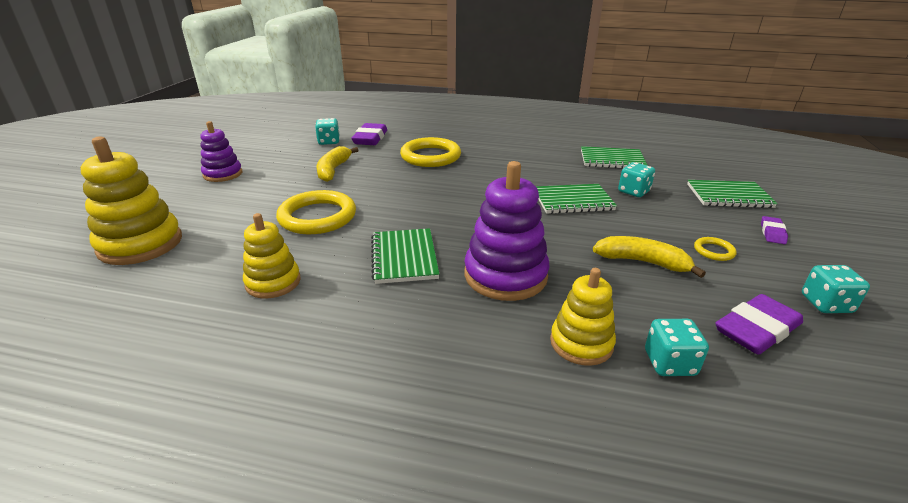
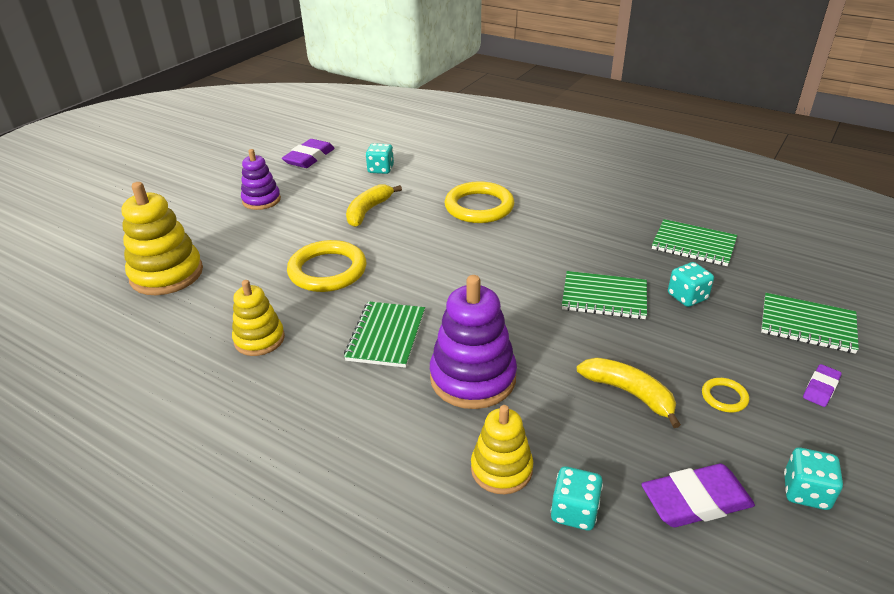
camera: 20 degrees right, 5 degrees up
(370, 138) = (426, 170): purple eraser -> purple eraser (309, 158)

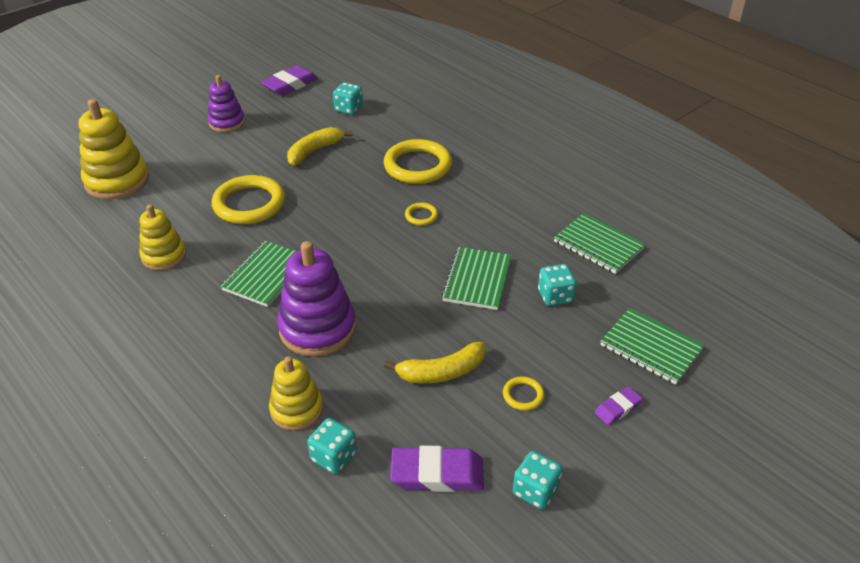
camera: 15 degrees right, 5 degrees up
(511, 250) = (421, 216): none -> yellow ring
(604, 297) = (477, 280): green notebook -> green notebook turned 75 degrees clockwise
(629, 393) = (442, 372): yellow banana -> yellow banana turned 105 degrees clockwise

